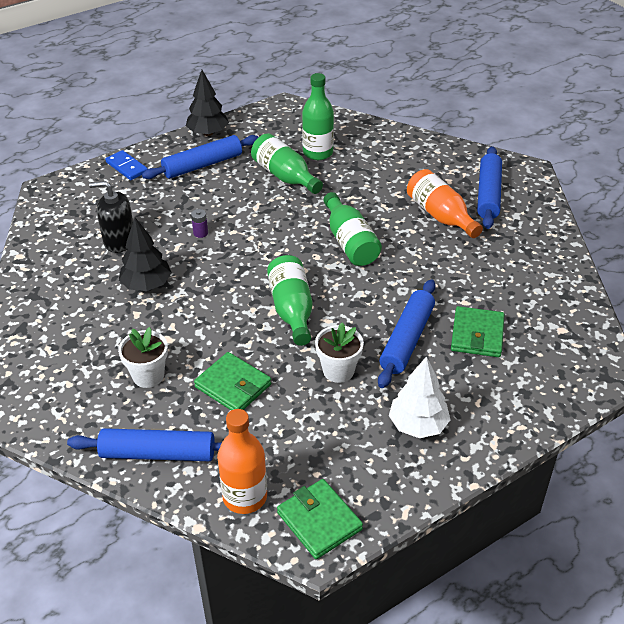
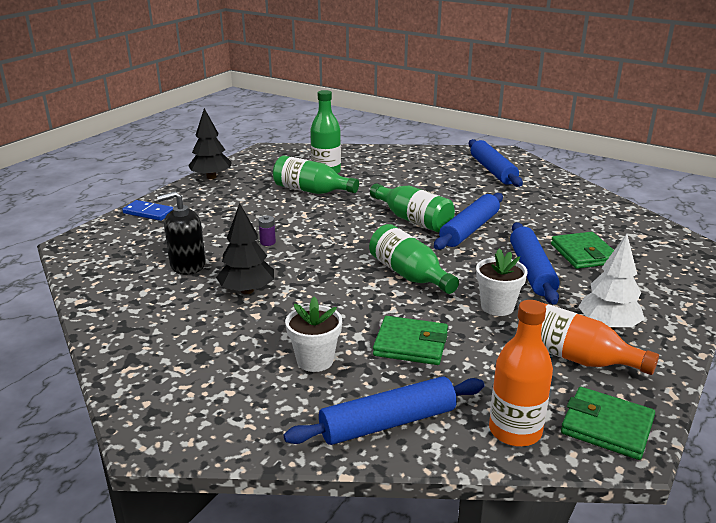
camera: 25 degrees left, 15 degrees down
(203, 165) = (226, 198): blue rolling pin -> blue rolling pin (469, 229)
(440, 215) = (470, 189): orange bottle -> orange bottle (574, 357)

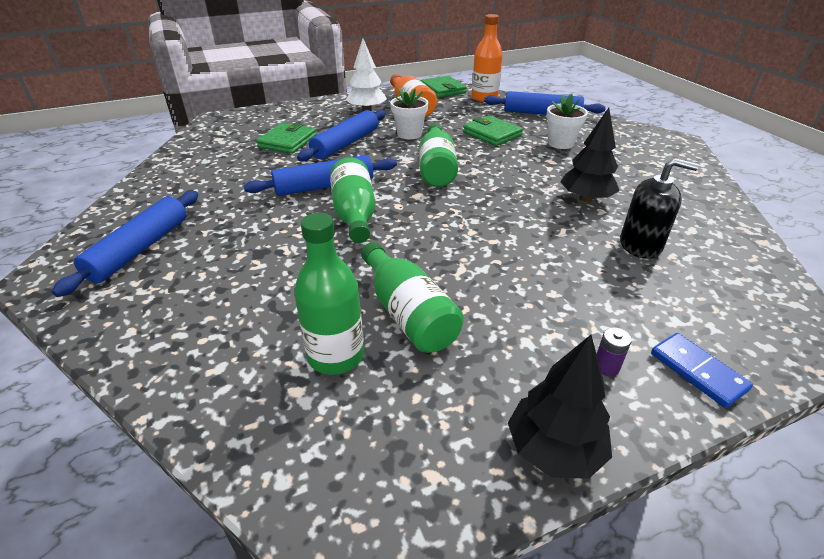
camera: 145 degrees left, 10 degrees up
(267, 242) = (535, 243): purple battery -> purple battery (606, 366)

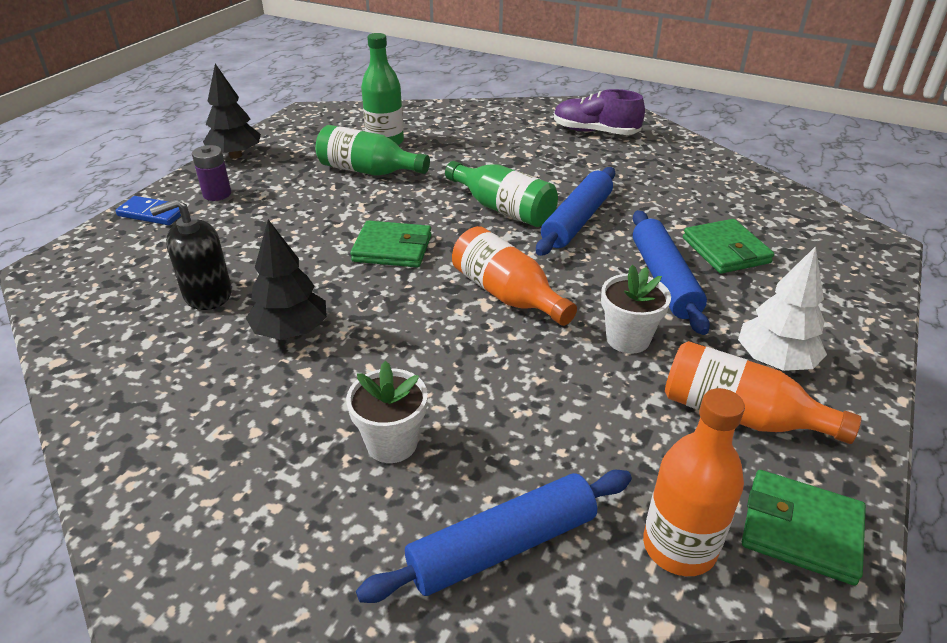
camera: 140 degrees right, 0 degrees up
(140, 249) = (595, 132): blue rolling pin -> purple shoe
(436, 168) = (507, 295): green bottle -> orange bottle
(492, 134) = (520, 408): green wallet -> green wallet (392, 248)
(606, 366) = (217, 194): purple battery -> purple battery, size x1.51

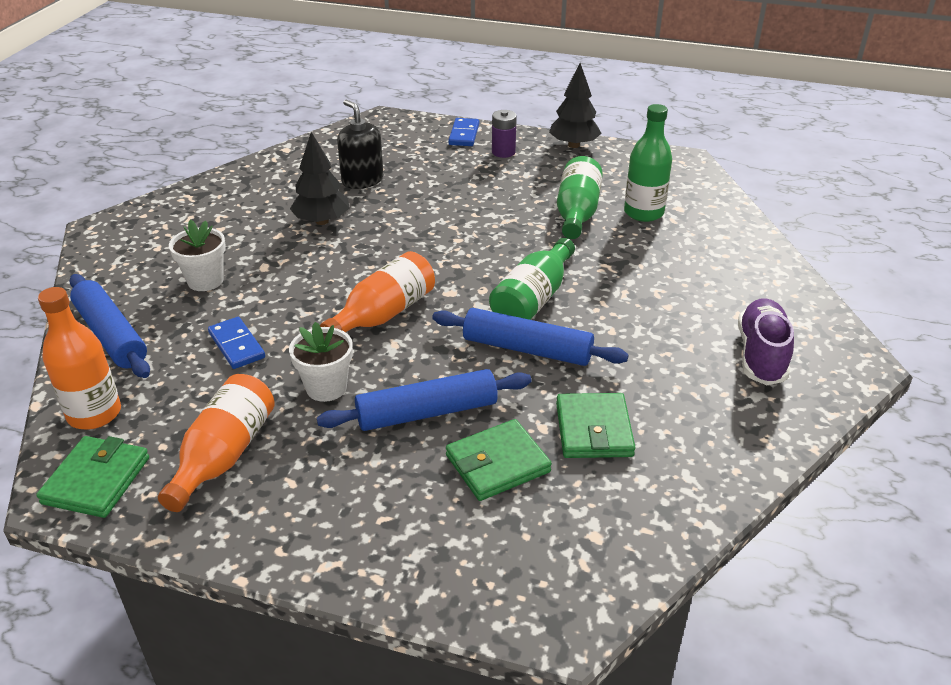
camera: 80 degrees right, 0 degrees up
(392, 248) = (443, 246): green wallet -> green wallet (593, 430)
(546, 409) = (236, 345): none -> blue domino
(774, 361) = (298, 486): white tree -> none

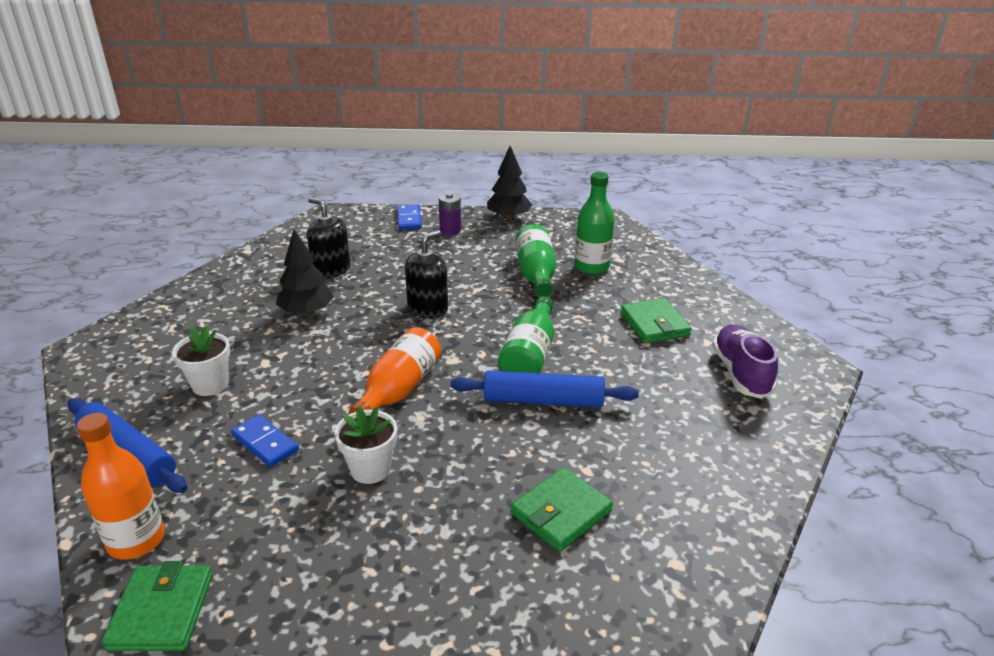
camera: 15 degrees left, 5 degrees down
(224, 455) = (291, 557): orange bottle -> none
(427, 412) = (476, 476): blue rolling pin -> none
(445, 234) = (428, 308): none -> black soap dispenser
(593, 430) = (632, 464): green wallet -> green wallet (654, 324)

